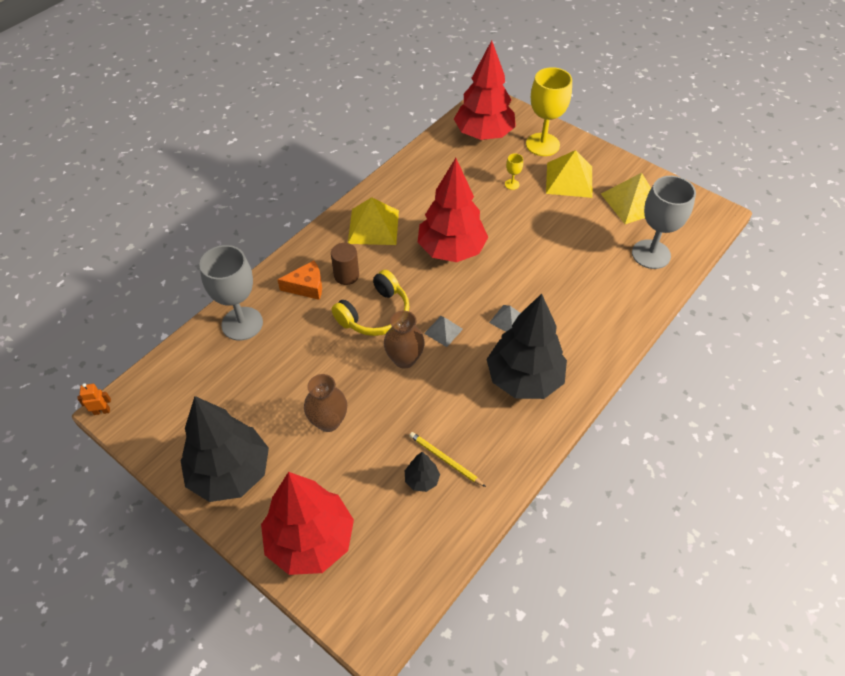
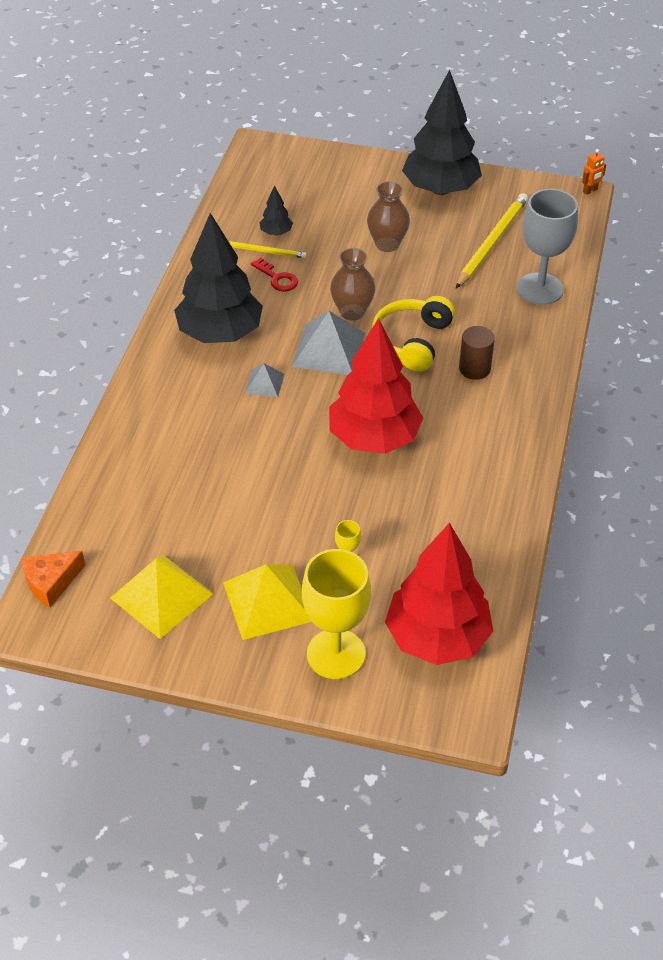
camera: 155 degrees right, 5 degrees down
(238, 386) = (492, 242): none -> yellow pencil
(307, 286) = (507, 343): orange cheese -> orange cheese (51, 582)
(310, 540) = (341, 174): red tree -> none
(373, 226) = (489, 435): yellow pyramid -> none
(443, 331) = (328, 349): grey pyramid -> grey pyramid, size x1.90
(448, 421) = (277, 278): none -> red key
(651, 254) = (116, 521): grey goblet -> none

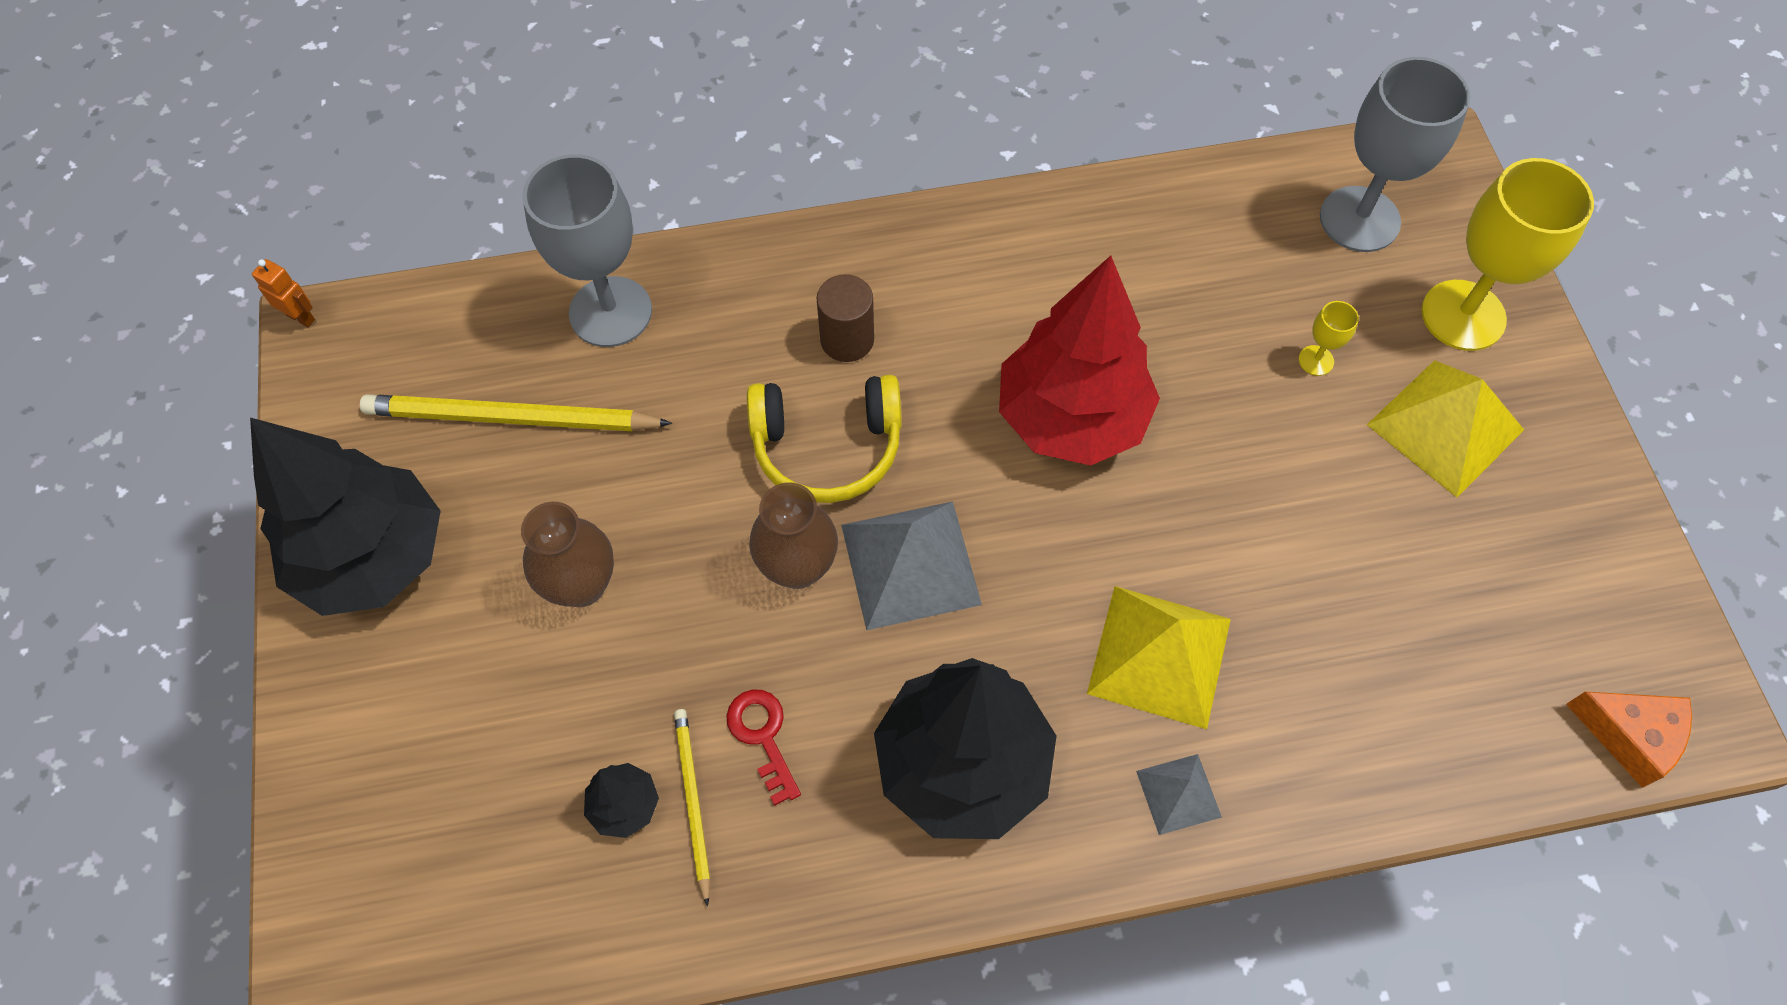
camera: 115 degrees left, 15 degrees up
(161, 595) = (1535, 566): yellow pyramid -> yellow pyramid (1159, 656)
(264, 383) = (1043, 629): grey pyramid -> grey pyramid (1178, 794)
(277, 278) = (763, 737): red key -> red key turned 45 degrees counterclockwise
(437, 638) = (1359, 219): red tree -> grey goblet

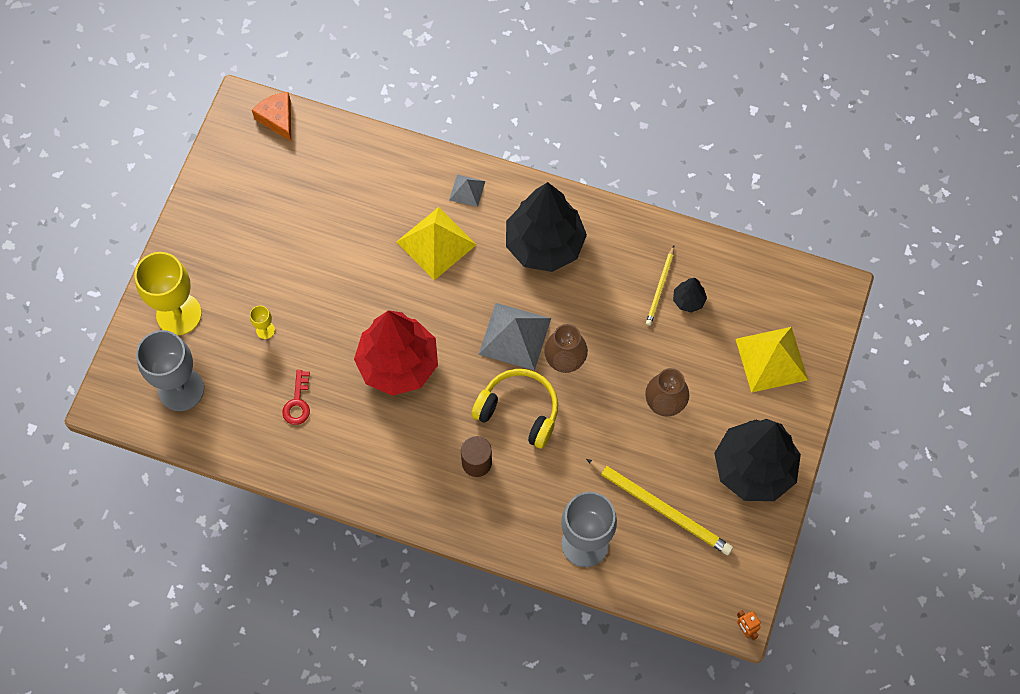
camera: 150 degrees left, 5 degrees up
(763, 737) = (619, 297): red key -> red key (298, 402)
(1445, 427) = (235, 269): yellow pyramid -> yellow pyramid (771, 359)

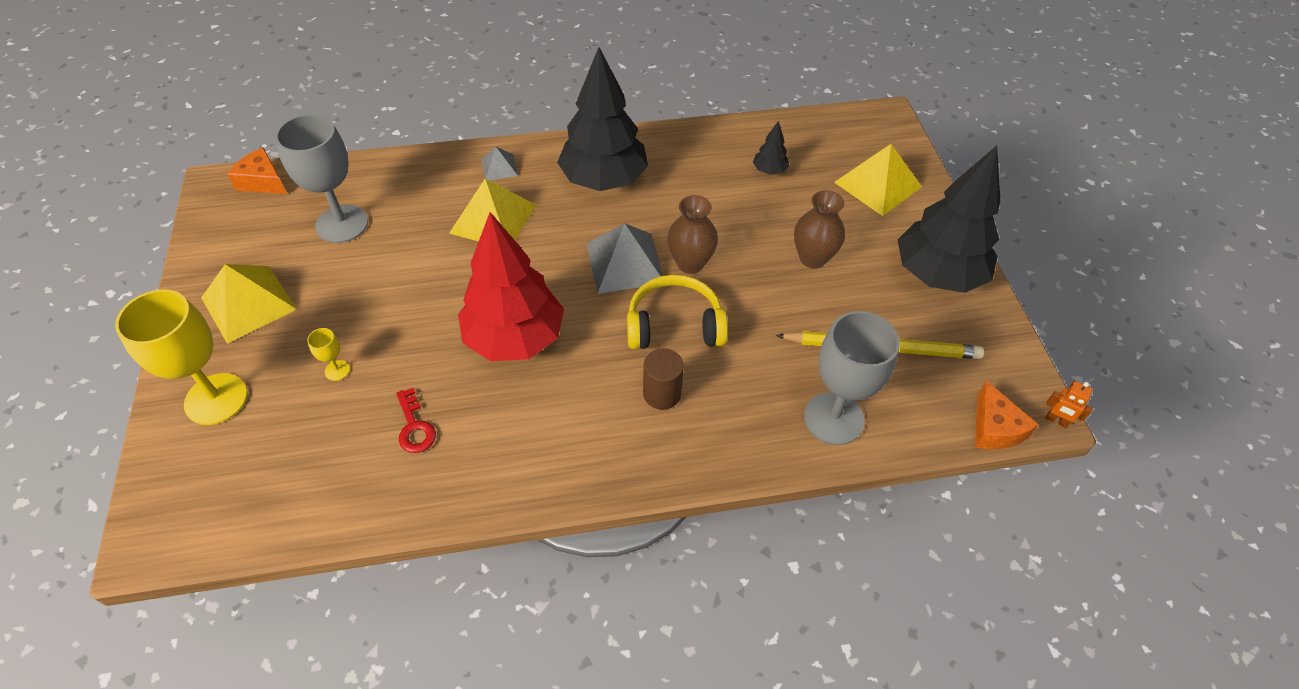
camera: 30 degrees left, 15 degrees down
(181, 389) = (252, 479): grey goblet -> grey goblet (342, 224)
(227, 239) = (249, 303): none -> yellow pyramid
(660, 287) = (736, 171): yellow pencil -> none
(695, 611) = (994, 428): none -> orange cheese

